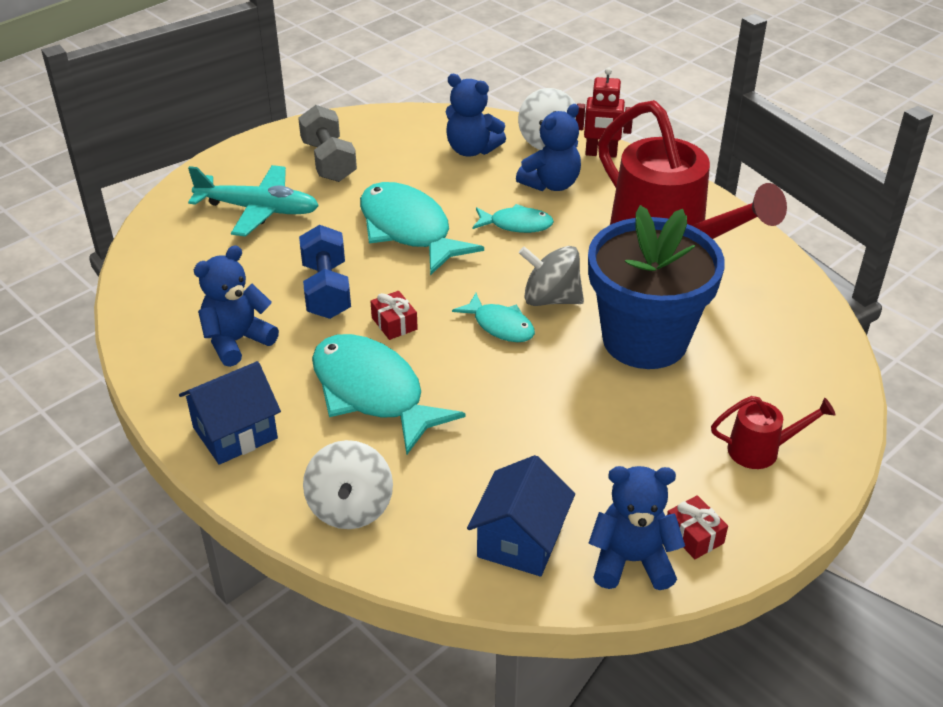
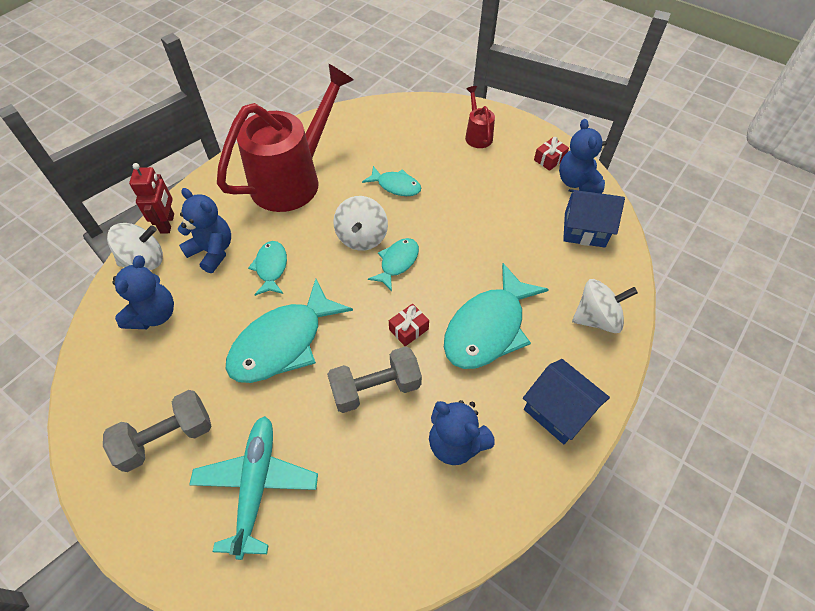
camera: 100 degrees left, 15 degrees up
(326, 290) = (375, 388): blue dumbbell -> grey dumbbell
(550, 299) = (362, 237): grey spinning top -> white spinning top
(645, 340) = (396, 186): blue flower pot -> turquoise fish

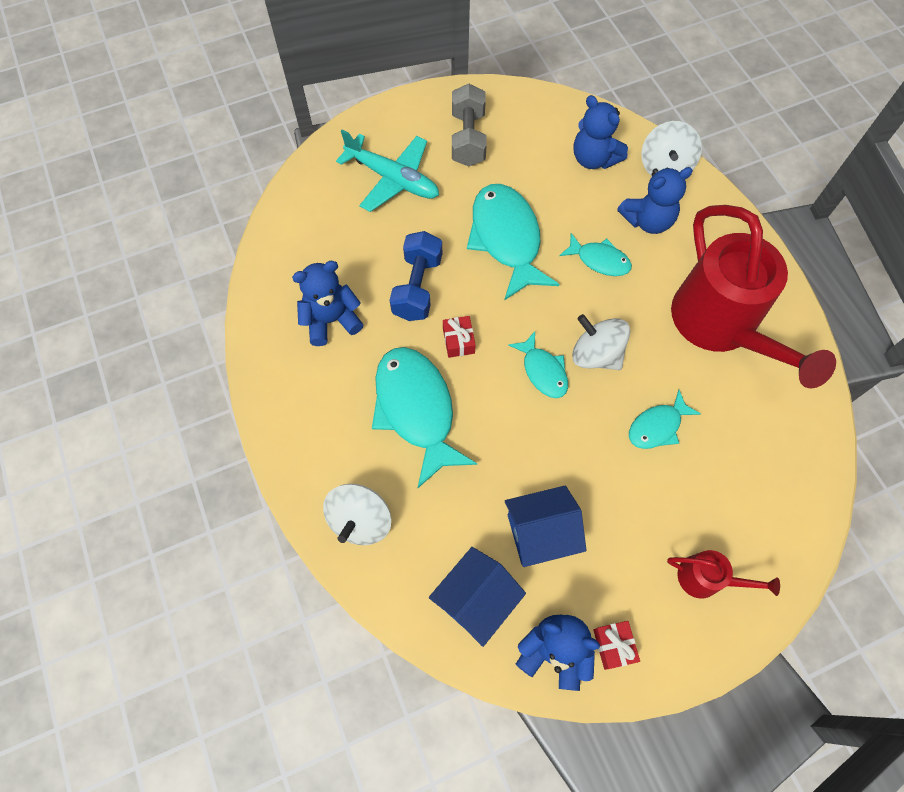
camera: 120 degrees right, 10 degrees up
(168, 223) = (706, 196): red robot -> none
(375, 388) = (417, 287): grey dumbbell -> blue dumbbell
(558, 411) = (300, 416): blue house -> blue house (540, 533)

